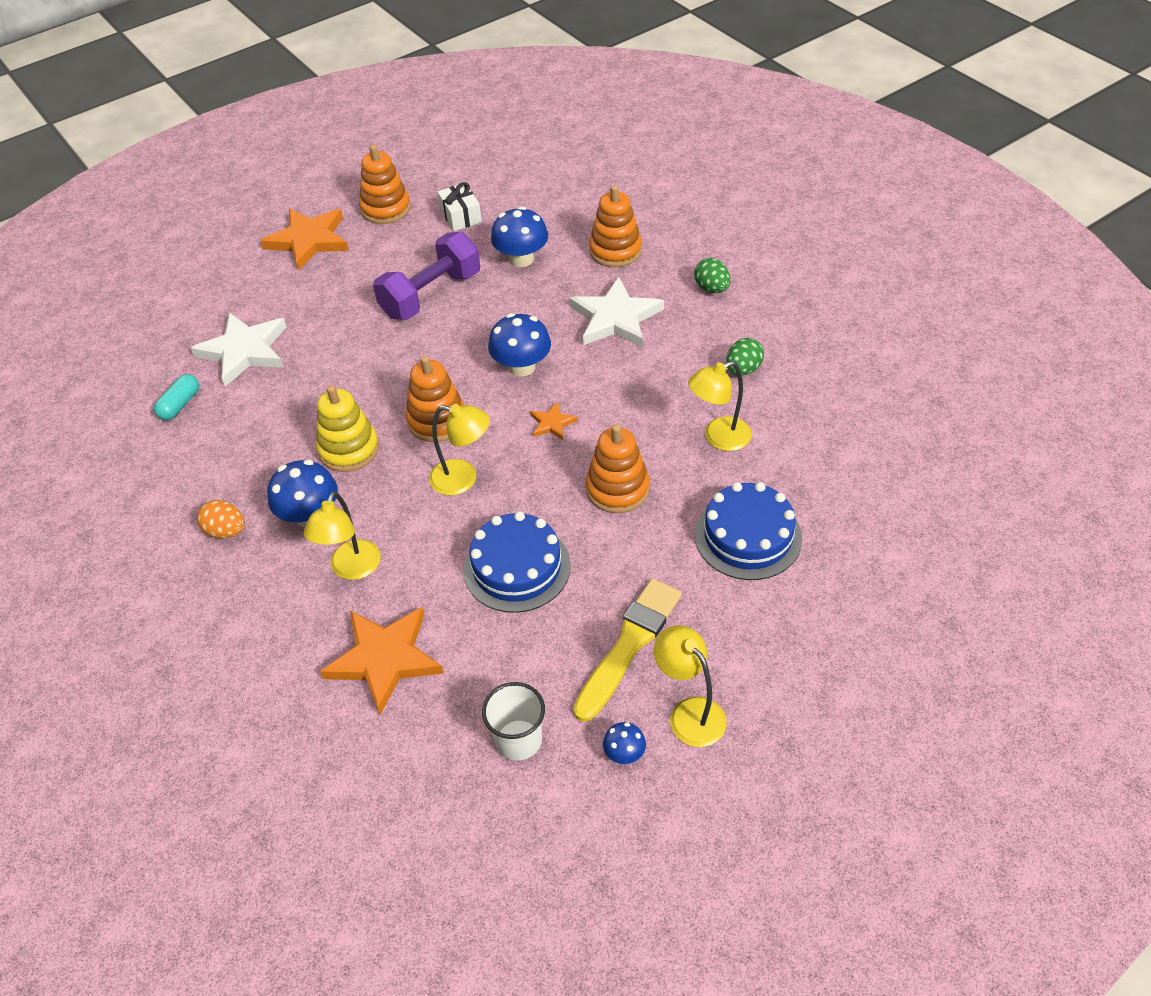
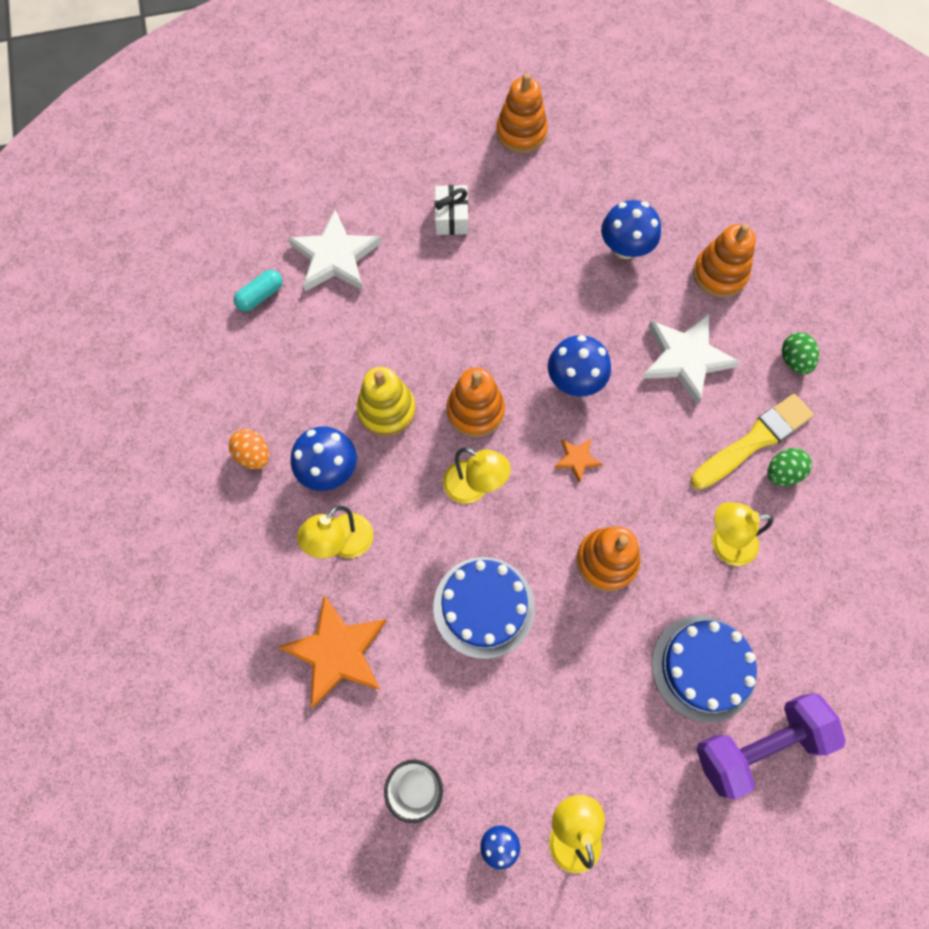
camera: 20 degrees right, 20 degrees up
(309, 241) = (436, 145): orange star -> none
(431, 295) = (524, 258): purple dumbbell -> purple dumbbell (758, 745)
(461, 216) = (588, 171): white gift -> white gift (451, 217)
(629, 645) = (548, 736): yellow brush -> yellow brush (753, 441)

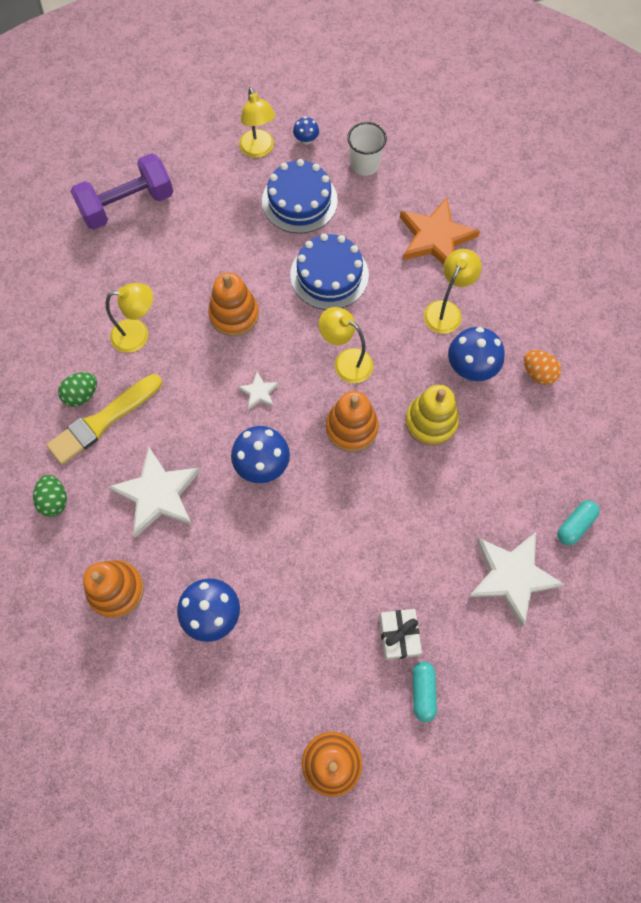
camera: 175 degrees right, 0 degrees up
(436, 175) = (423, 692): none -> turquoise capsule
(577, 459) = (259, 392): orange star -> white star
(703, 667) = (162, 248): blue cake -> blue cake (299, 201)

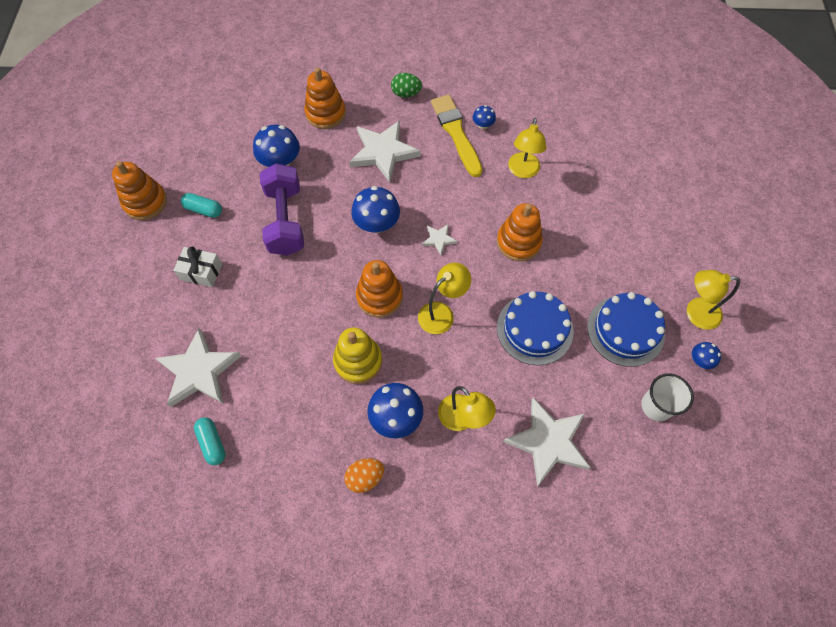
camera: 110 degrees right, 5 degrees down
(82, 395) = (483, 125): green egg -> blue mushroom
(127, 205) = (655, 193): purple dumbbell -> purple dumbbell (285, 220)
(423, 692) = (154, 273): turquoise capsule -> turquoise capsule (203, 210)
(435, 237) = (548, 442): orange star -> white star

